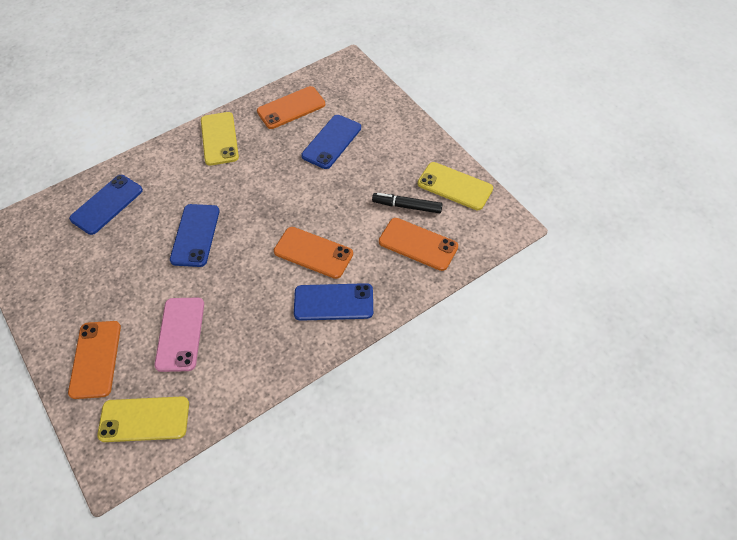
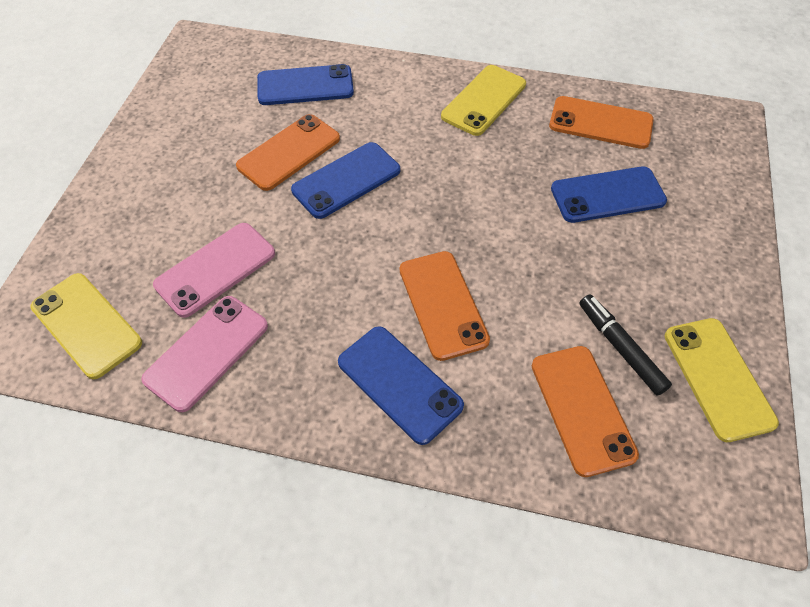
camera: 45 degrees right, 0 degrees up
(95, 359) = (123, 224): orange phone -> orange phone (289, 152)
(227, 372) = (207, 352): none -> pink phone

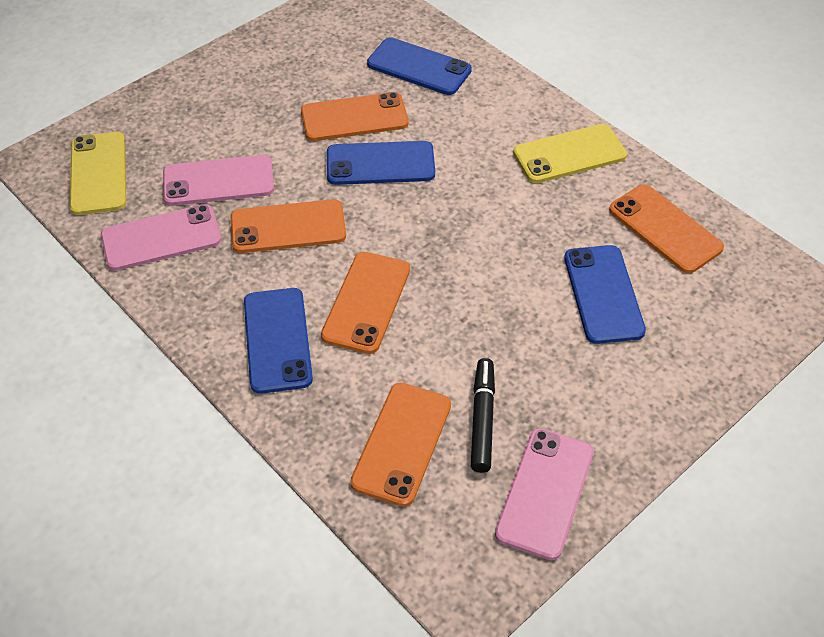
camera: 35 degrees right, 5 degrees down
(317, 276) = (288, 227): none -> orange phone
(607, 195) = (603, 294): blue phone -> blue phone turned 60 degrees clockwise
(718, 378) = (545, 493): yellow phone -> pink phone

